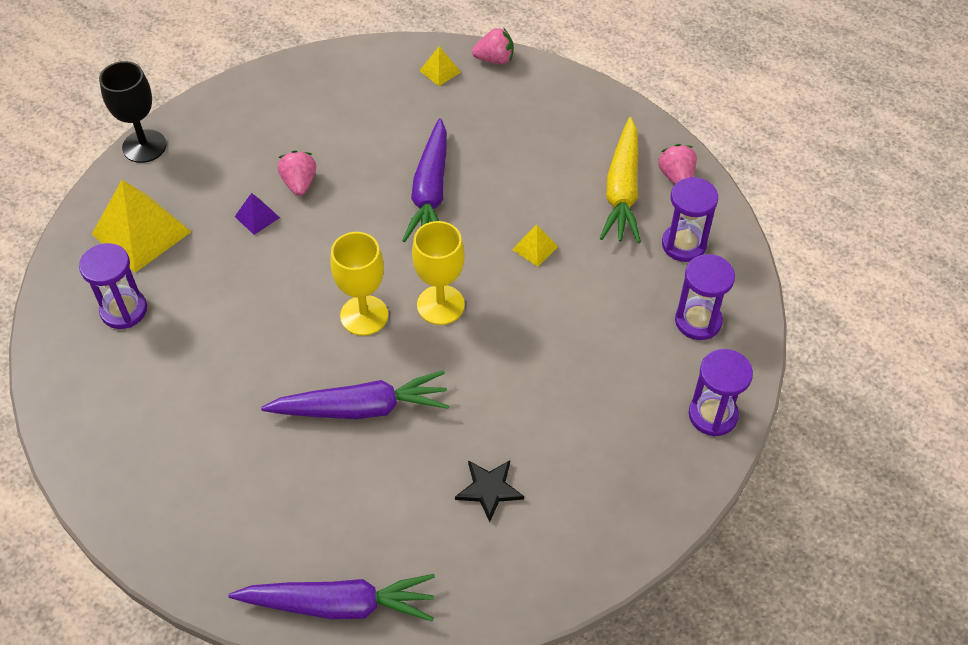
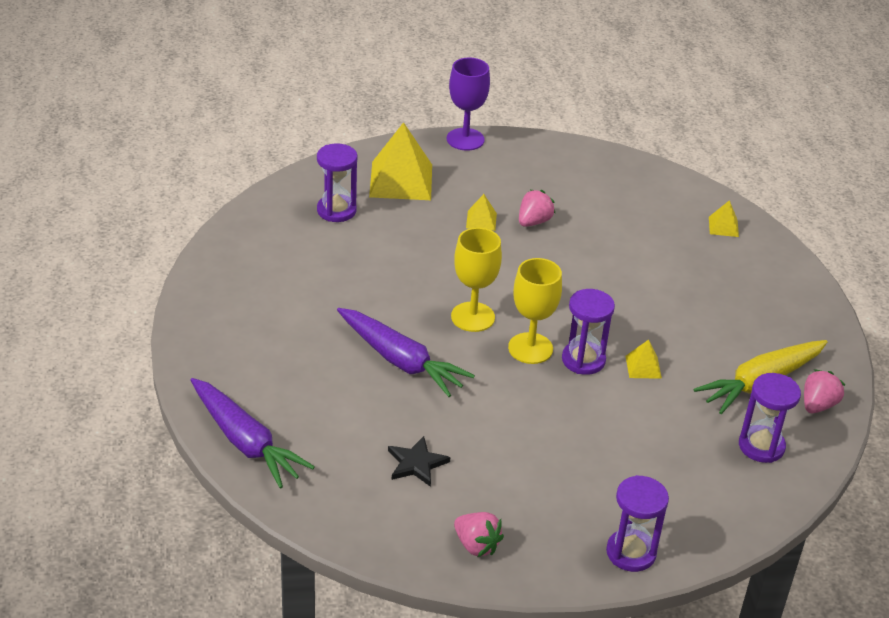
camera: 45 degrees right, 15 degrees down
(144, 146) = (465, 139): black goblet -> purple goblet
(257, 217) = (481, 220): purple pyramid -> yellow pyramid
(430, 192) = (615, 286): purple carrot -> none
(494, 59) = (776, 246): pink strawberry -> pink strawberry (476, 545)
(698, 321) = (703, 495): purple hourglass -> purple hourglass (583, 360)

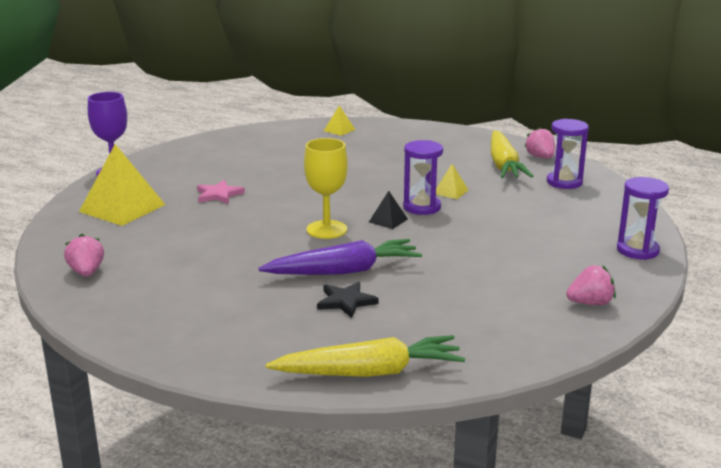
camera: 55 degrees left, 15 degrees down
(246, 442) = (370, 372): purple carrot -> yellow carrot
(336, 210) = (116, 243): purple hourglass -> none
(416, 463) = (475, 300): black star -> black star (346, 301)
(481, 220) = (219, 195): yellow pyramid -> pink star
(530, 348) = (388, 220): yellow goblet -> black pyramid
(534, 222) = (248, 179): pink strawberry -> pink strawberry (86, 272)

